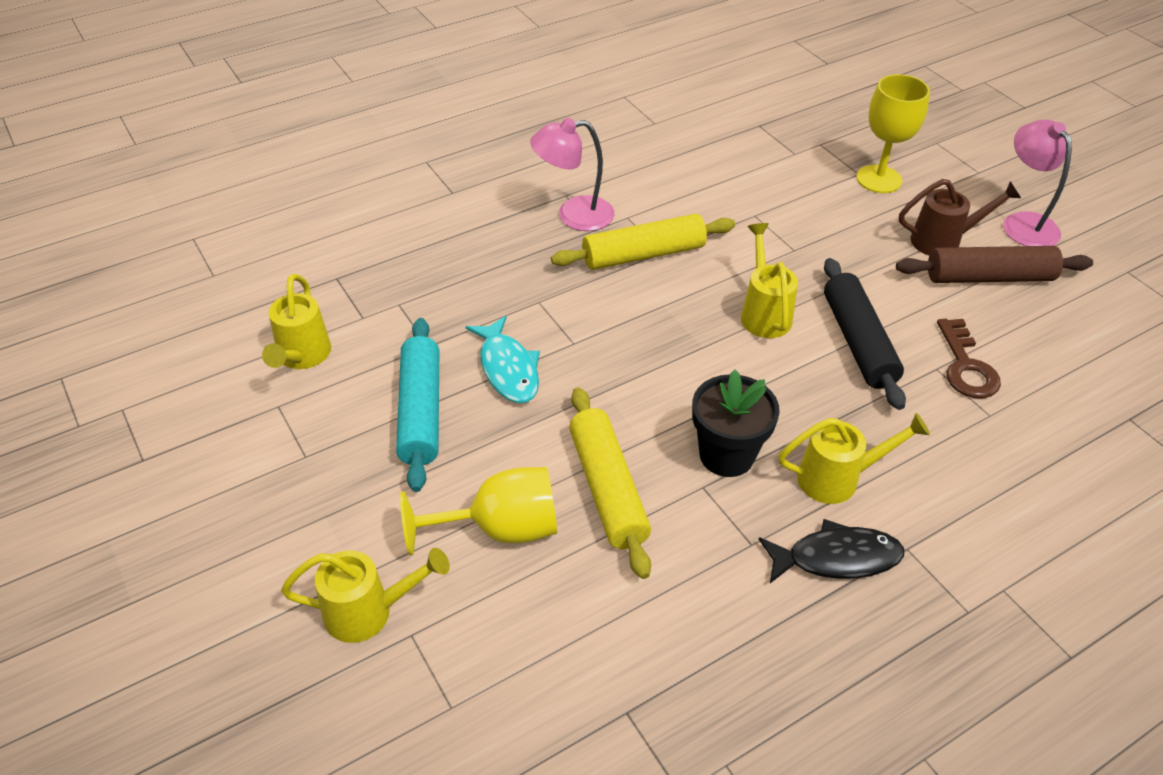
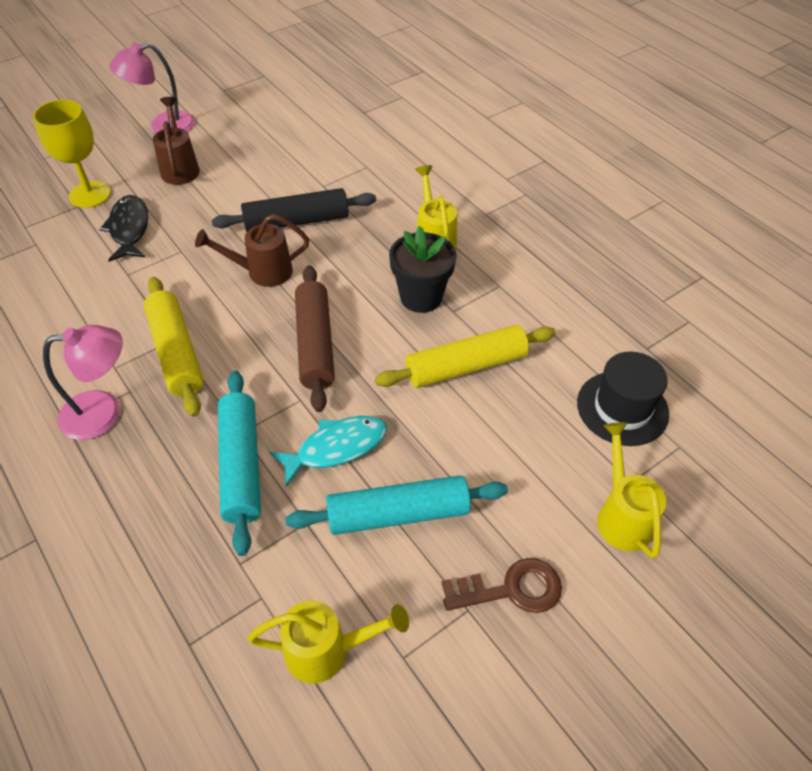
camera: 95 degrees left, 5 degrees up
(499, 302) = (241, 465): none -> turquoise rolling pin
(500, 529) = (519, 433): yellow goblet -> none
(522, 651) = (622, 408): none -> black hat
(573, 215) = (104, 412): pink lamp -> pink lamp turned 90 degrees counterclockwise
(764, 313) = (262, 272): yellow watering can -> brown watering can
(836, 558) = (501, 245): black fish -> black fish (129, 229)
(966, 366) = (321, 172): brown key -> brown key (511, 589)
(989, 277) = (225, 150): brown rolling pin -> brown rolling pin (315, 344)

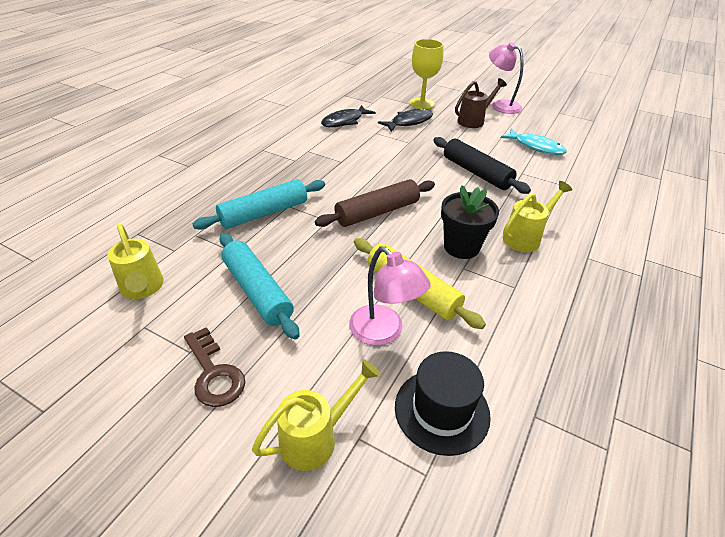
camera: 65 degrees right, 10 degrees down
(65, 296) = (345, 121): none -> black fish
(104, 412) = (275, 158): pink lamp -> pink lamp (383, 332)
(176, 352) = (332, 165): yellow rolling pin -> none
(262, 272) = (419, 174): brown watering can -> none
(336, 448) = (297, 247): turquoise fish -> turquoise fish (536, 147)

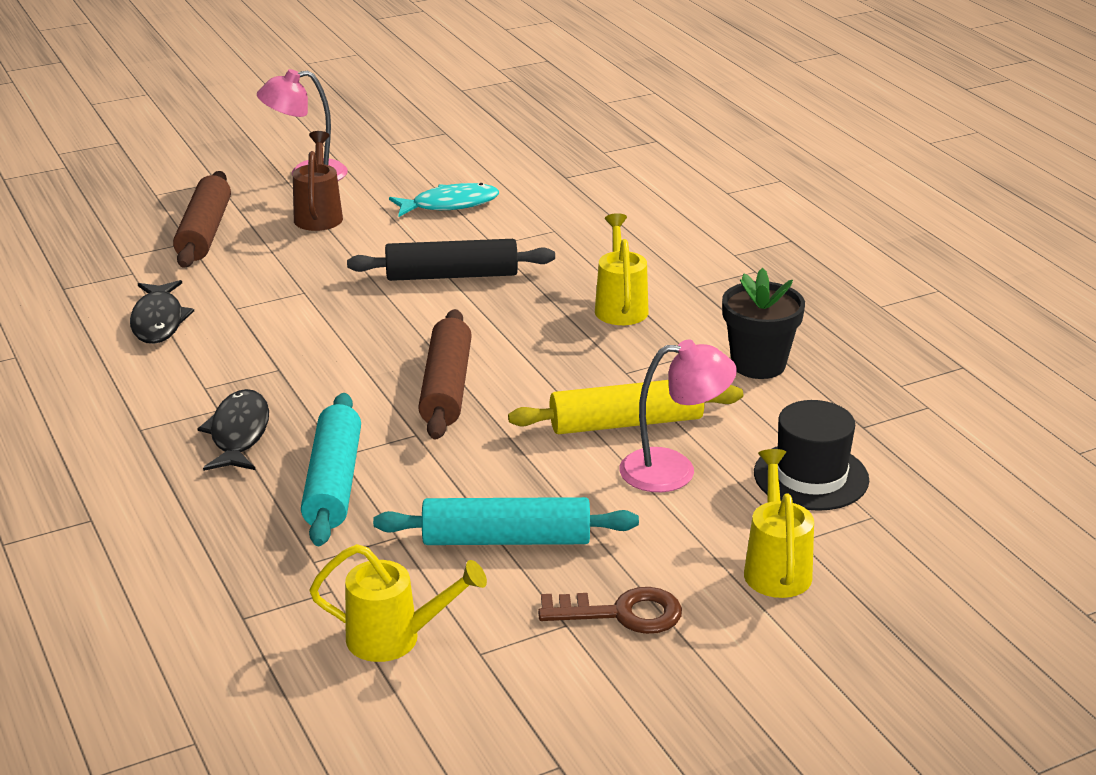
camera: 55 degrees left, 10 degrees down
(409, 122) = (246, 267): black fish -> black fish (239, 434)
(422, 103) = (204, 232): yellow goblet -> brown rolling pin
(461, 247) = (588, 356): black flower pot -> black flower pot (758, 364)

